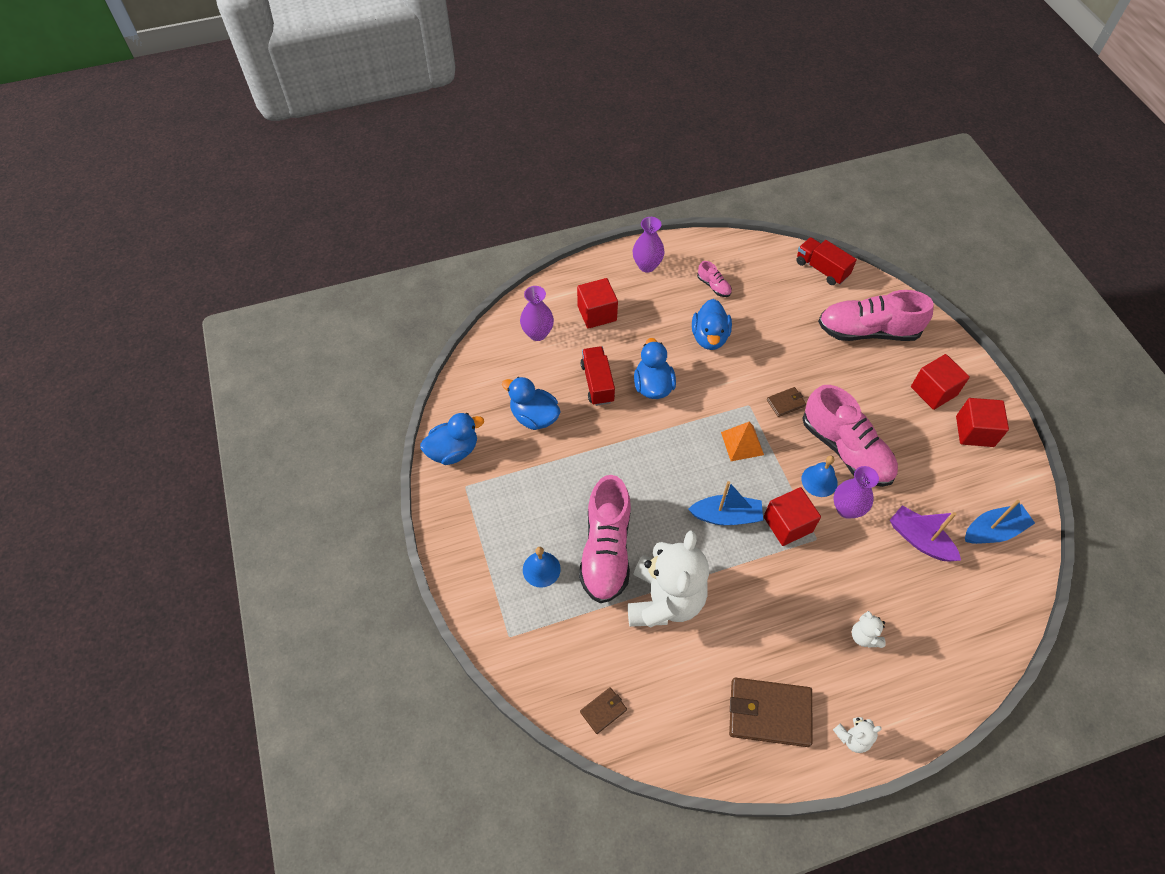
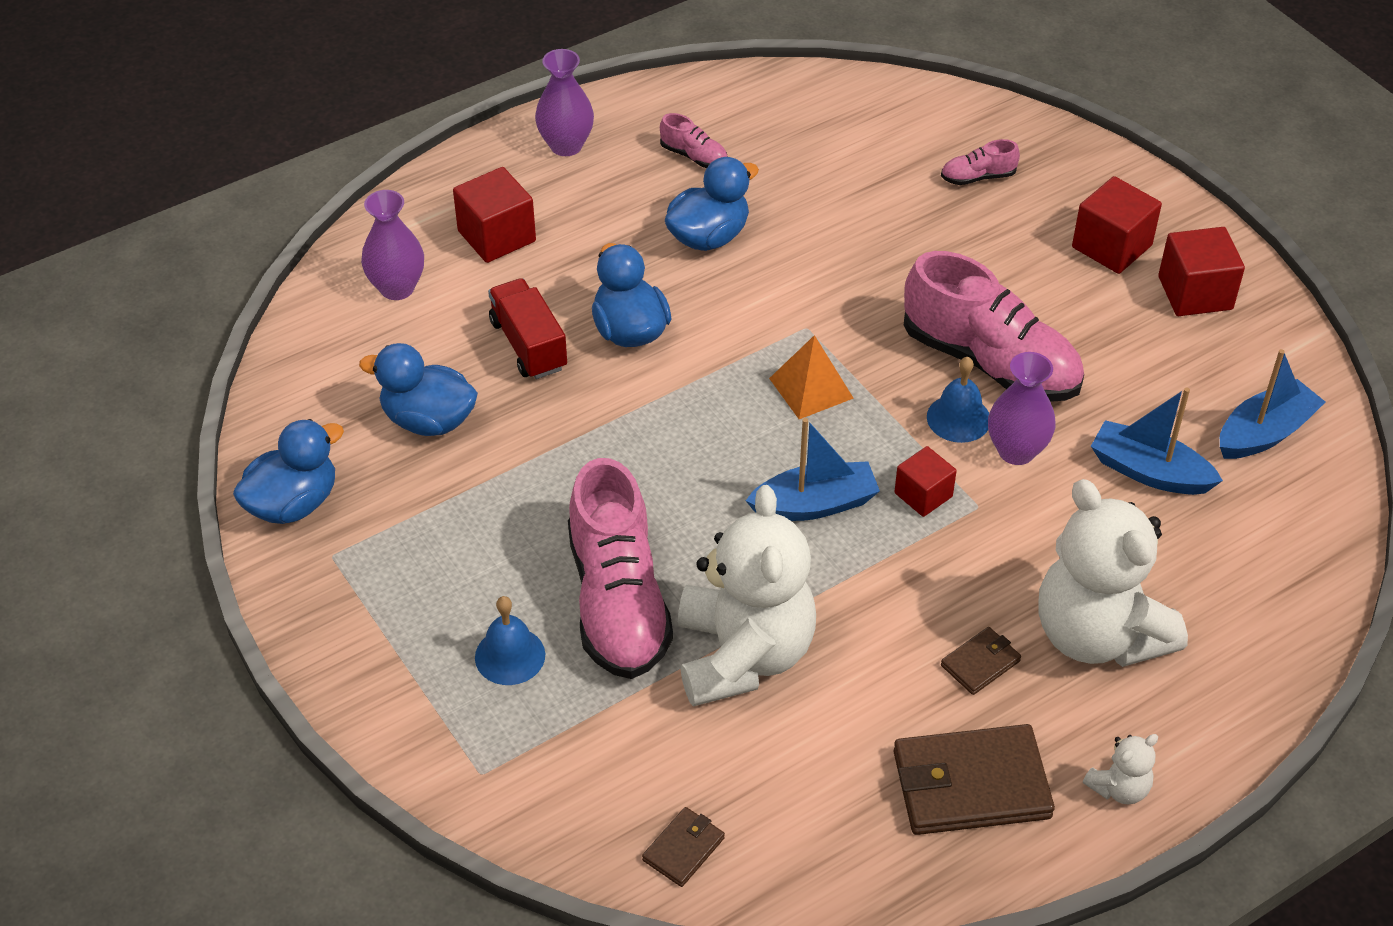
camera: 15 degrees left, 10 degrees down
(709, 337) = (708, 236): blue duck -> blue duck turned 120 degrees counterclockwise
(786, 403) = (869, 312): brown wallet -> brown wallet (980, 663)
(787, 524) = (923, 495): red cube -> red cube, size x0.65
(821, 269) = (874, 97): red truck -> none
(864, 636) = (1097, 634): white teddy bear -> white teddy bear, size x2.41
(867, 331) = (978, 177): pink shoe -> pink shoe, size x0.43
(919, 540) = (1149, 472): purple boat -> blue boat

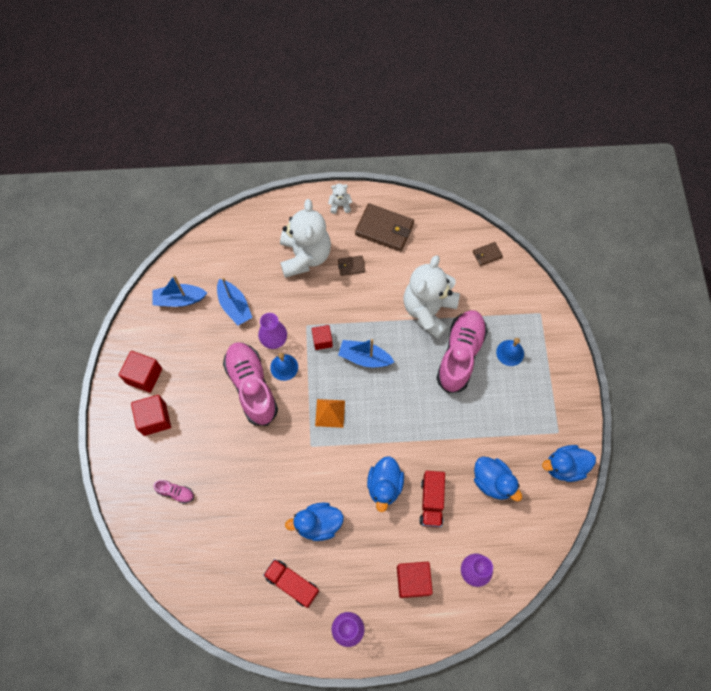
camera: 150 degrees left, 20 degrees up
(694, 156) = (292, 584): pink shoe -> red truck

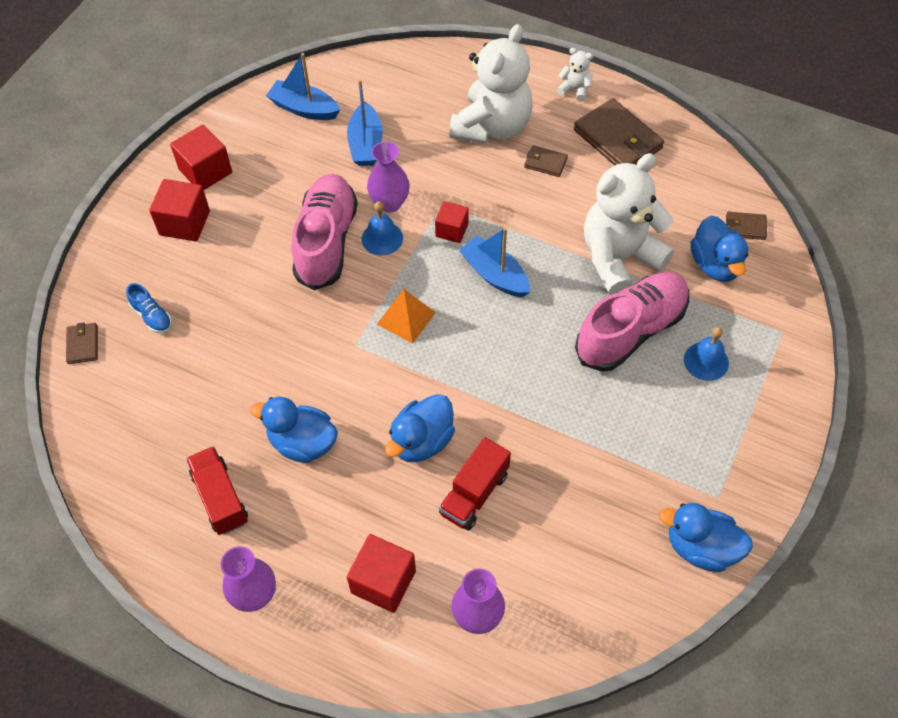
camera: 30 degrees right, 10 degrees down
(145, 534) = (83, 344): none -> brown wallet
(176, 492) = (152, 316): pink shoe -> blue shoe
(492, 482) = (579, 513): blue duck -> blue duck (715, 265)

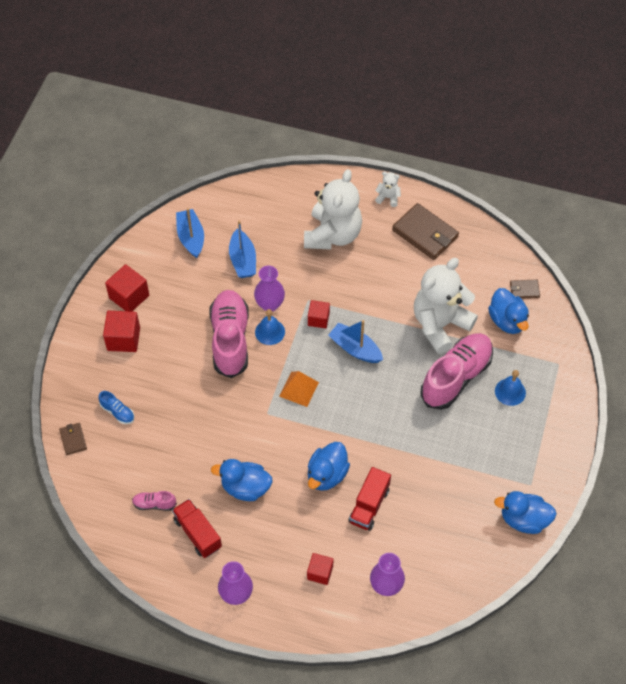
camera: 10 degrees left, 0 degrees up
(170, 448) = (154, 504): none -> pink shoe
(304, 109) = (191, 237): blue boat -> blue boat turned 60 degrees clockwise
(383, 581) = (320, 572): red cube -> red cube, size x0.65
(545, 163) = (376, 258): brown wallet -> none

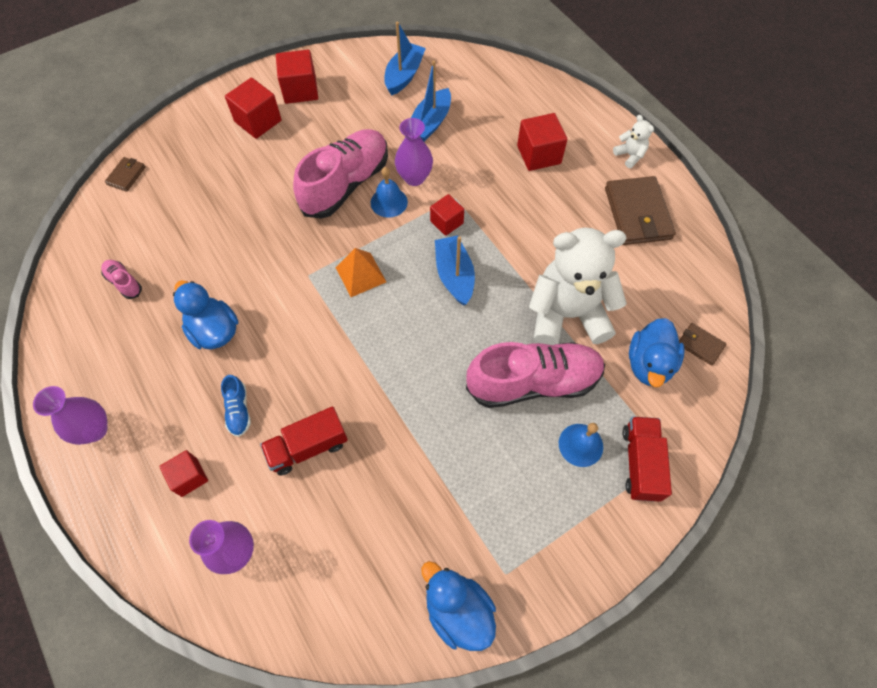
camera: 40 degrees right, 5 degrees up
(117, 412) = (185, 178): blue shoe -> blue shoe (238, 410)
(198, 533) = (128, 340): red truck -> red truck (640, 463)
(327, 475) = (300, 380): blue duck -> none
(332, 235) = (539, 154): white teddy bear -> red cube

